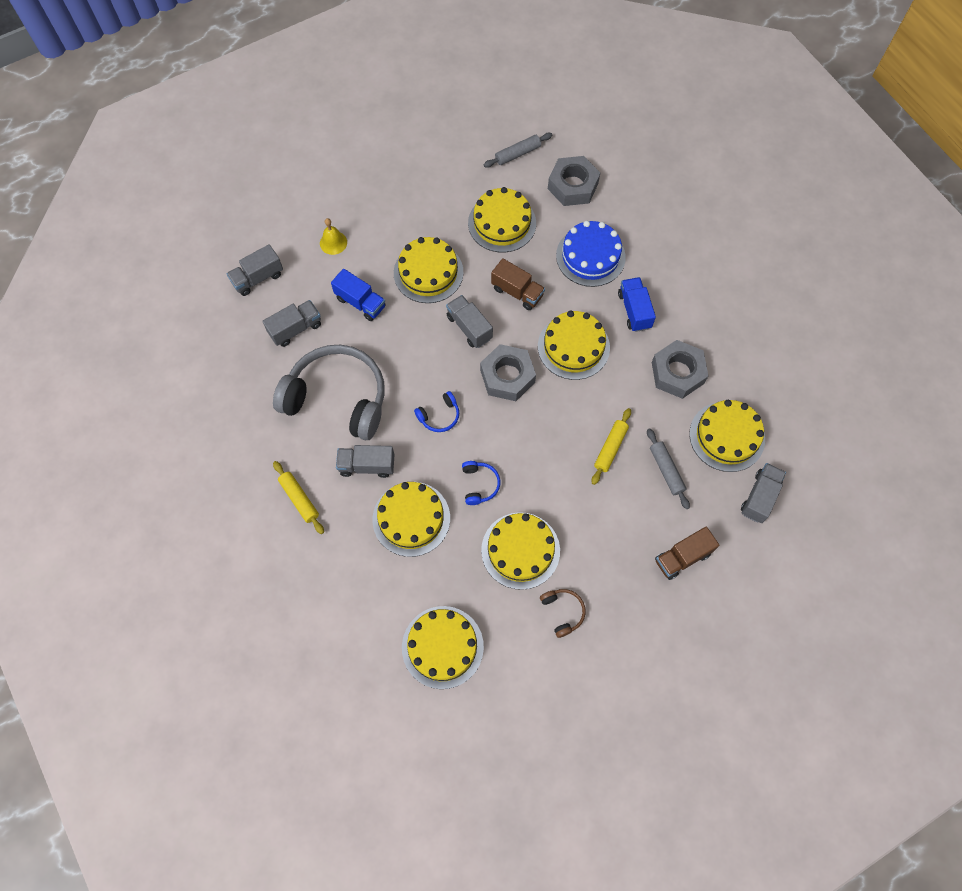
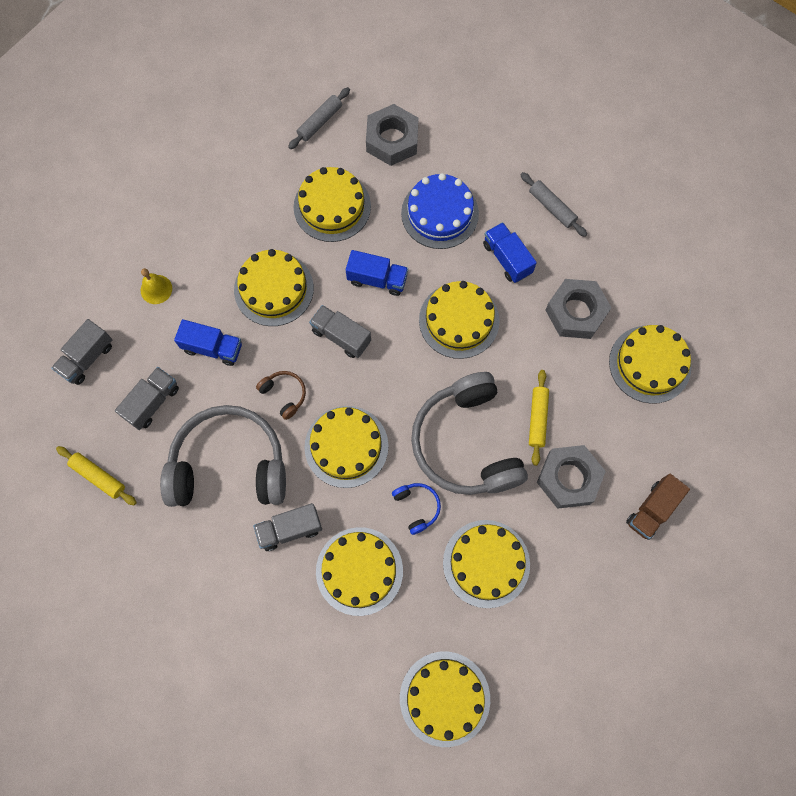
camera: 20 degrees left, 5 degrees up
(299, 499) = (231, 593): yellow rolling pin -> yellow rolling pin (98, 477)
(439, 416) = (346, 446): blue headphones -> yellow cake
(507, 376) = (402, 377): grey nut -> grey nut (568, 478)
(517, 292) = (377, 279): brown truck -> blue truck
(541, 447) = (466, 443): none -> grey headphones
(562, 612) = (553, 614): brown headphones -> brown headphones (284, 395)
(666, 470) = (602, 423): grey rolling pin -> grey rolling pin (552, 207)
(759, 497) = (705, 418): grey truck -> none

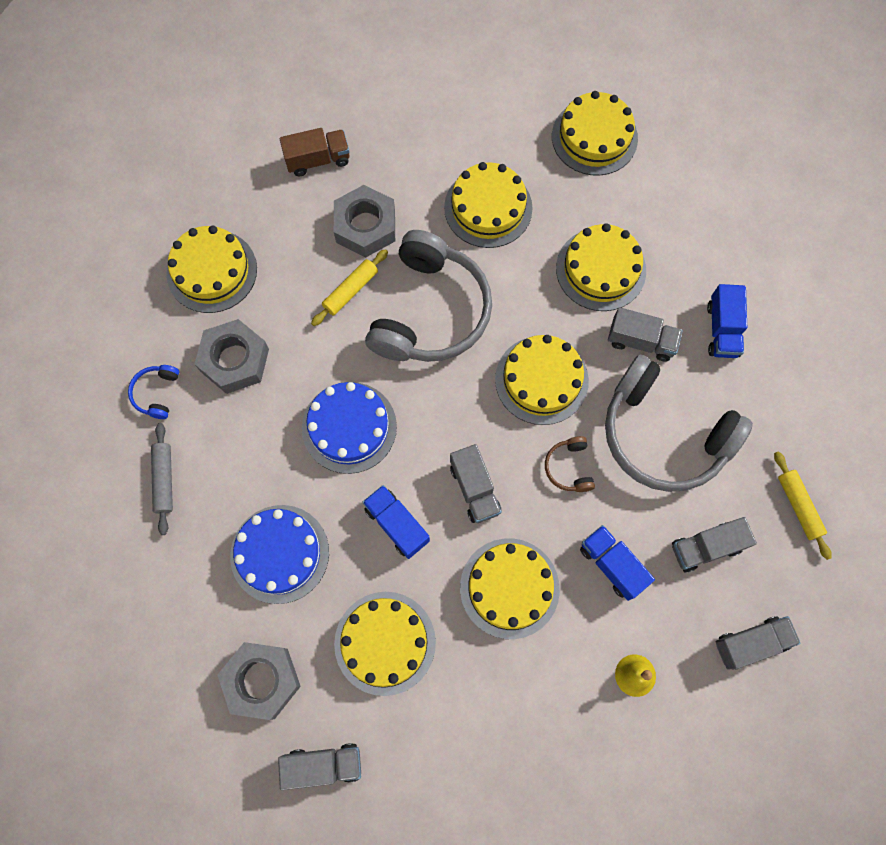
camera: 145 degrees left, 0 degrees up
(320, 122) = (323, 765): grey rolling pin -> grey truck
(417, 507) = (514, 287): blue headphones -> blue headphones (157, 393)
(459, 320) = (349, 427): yellow cake -> blue cake
(507, 258) = (253, 457): blue truck -> blue truck (722, 330)

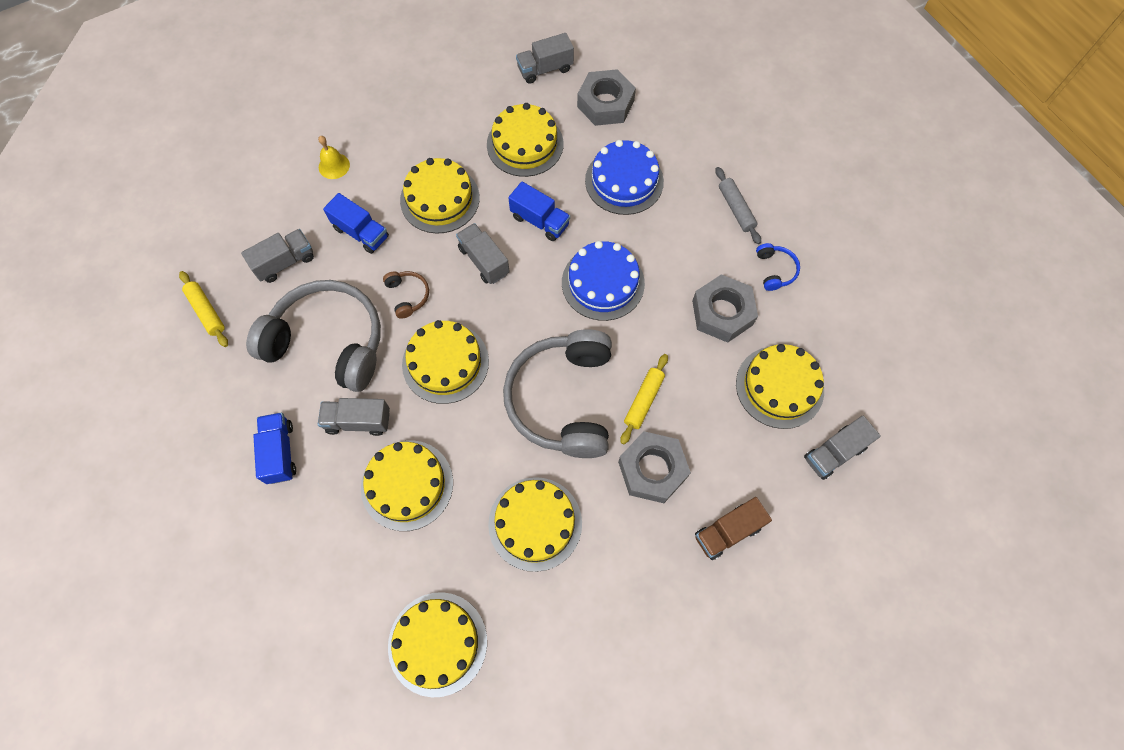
camera: 165 degrees right, 5 degrees down
(751, 643) = (246, 205): grey truck -> grey truck (834, 453)

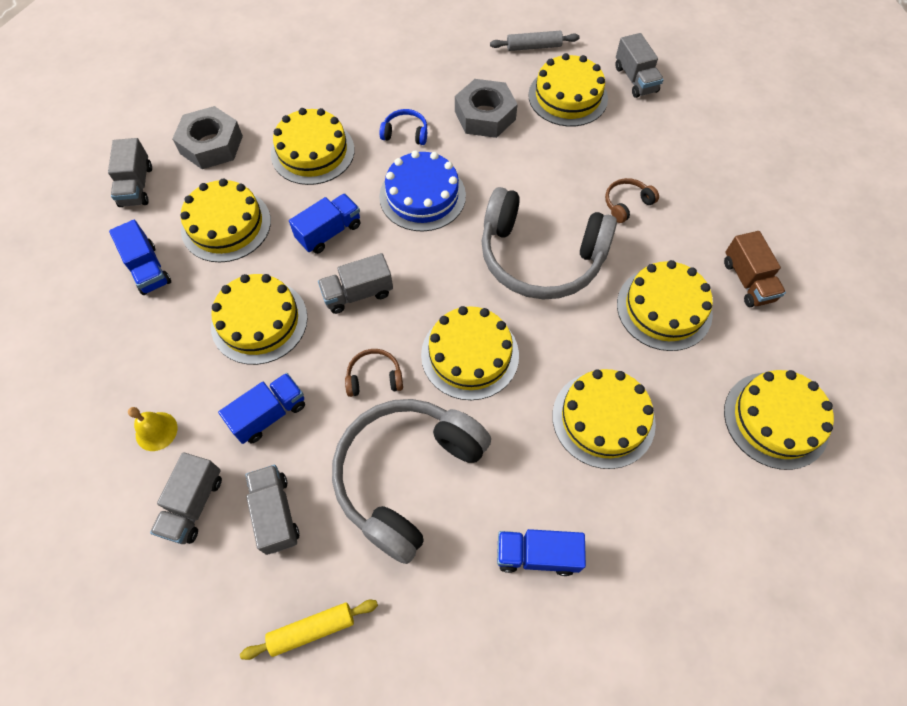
camera: 75 degrees left, 5 degrees down
(358, 421) = (517, 458): grey truck -> grey truck (193, 505)
(468, 108) = (148, 269): none -> blue truck
(624, 181) = (313, 152): blue cake -> yellow cake
(643, 401) = (557, 194): yellow rolling pin -> none
(652, 470) = (627, 204): grey nut -> brown headphones
(727, 532) = (693, 165): brown truck -> brown truck (747, 281)
(736, 209) = (381, 78): grey rolling pin -> grey rolling pin (534, 47)
(775, 270) = (454, 69): blue headphones -> blue headphones (405, 133)

